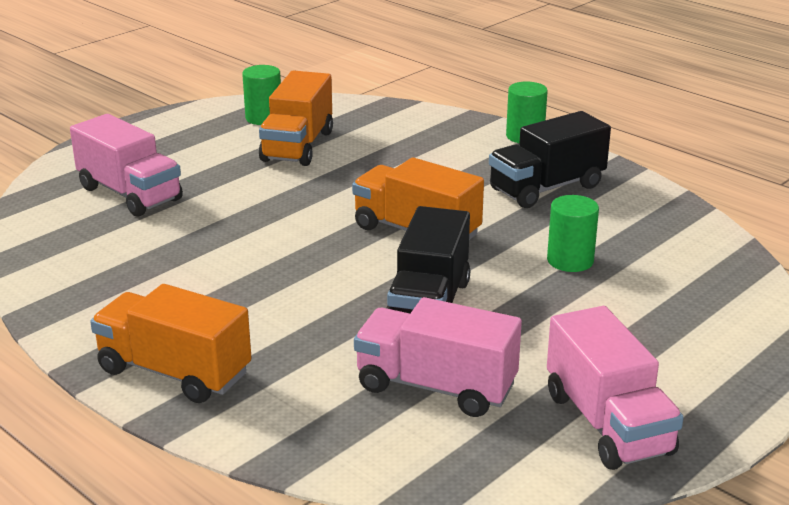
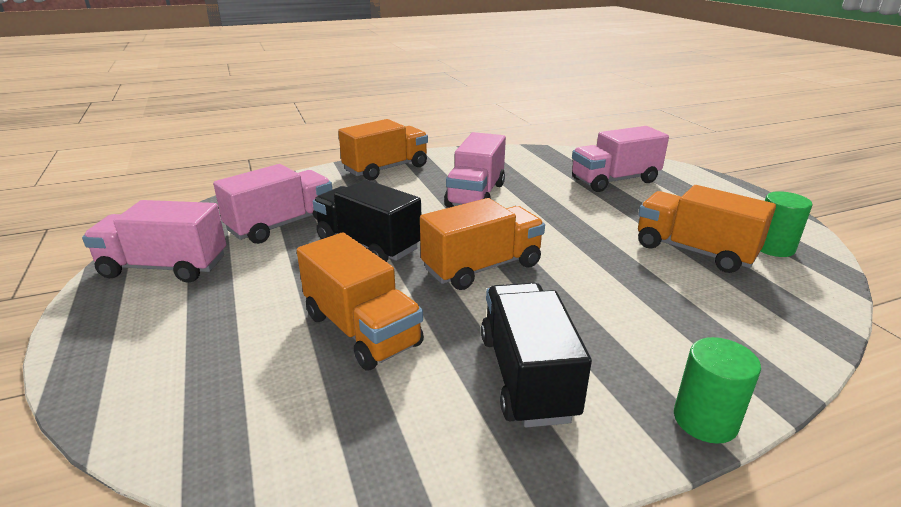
camera: 115 degrees right, 0 degrees up
(236, 272) = (476, 195): none -> pink truck
(570, 260) = (361, 330): green cylinder -> orange truck

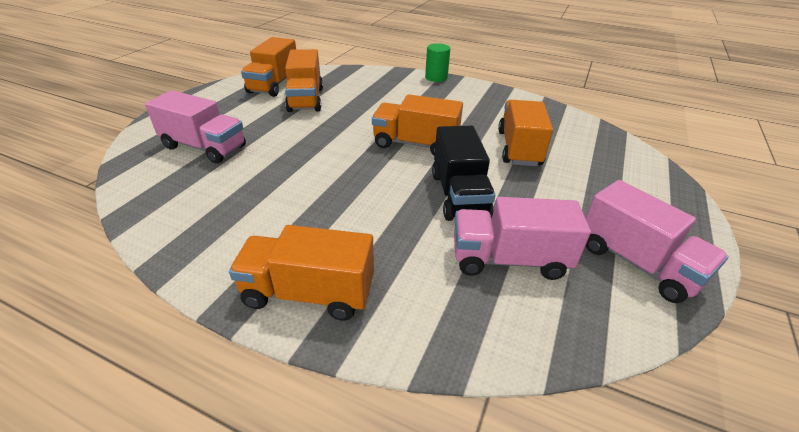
camera: 135 degrees left, 10 degrees up
(476, 195) = (312, 194): pink truck -> none
(527, 376) = (470, 105): black truck -> none
(773, 247) = (274, 84): green cylinder -> orange truck

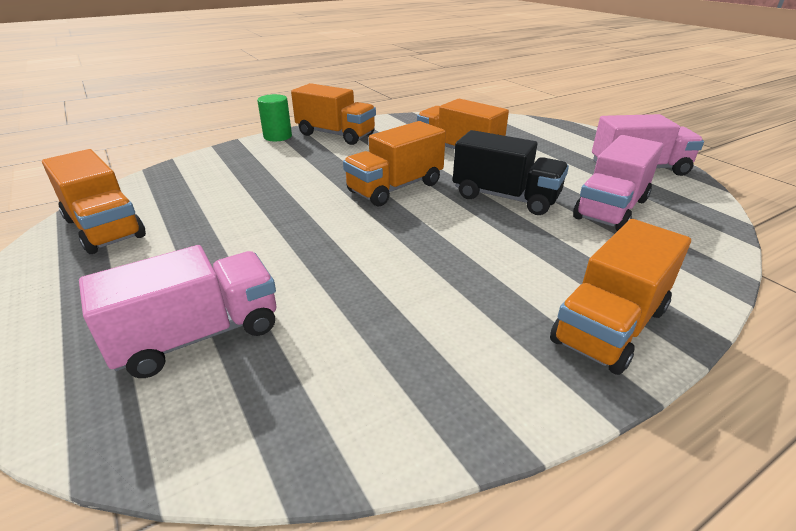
camera: 55 degrees left, 5 degrees down
(305, 99) = (193, 217): orange truck -> orange truck (335, 135)

